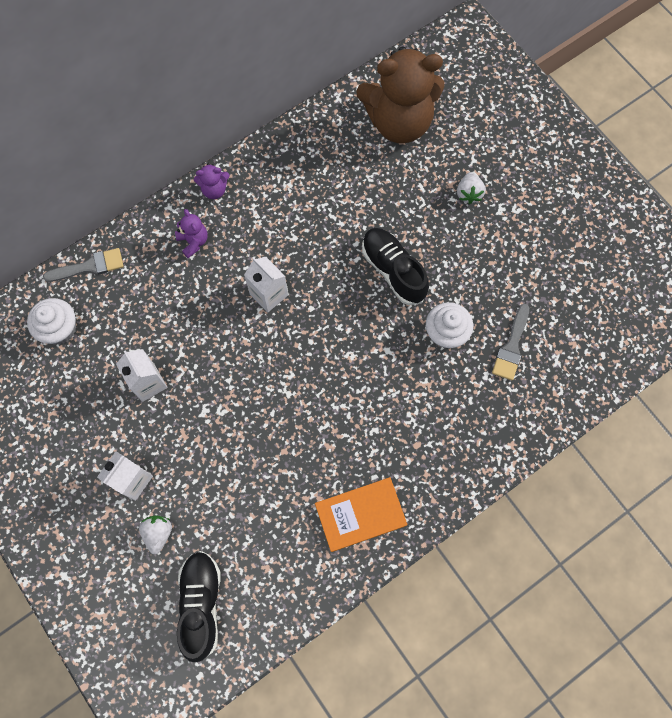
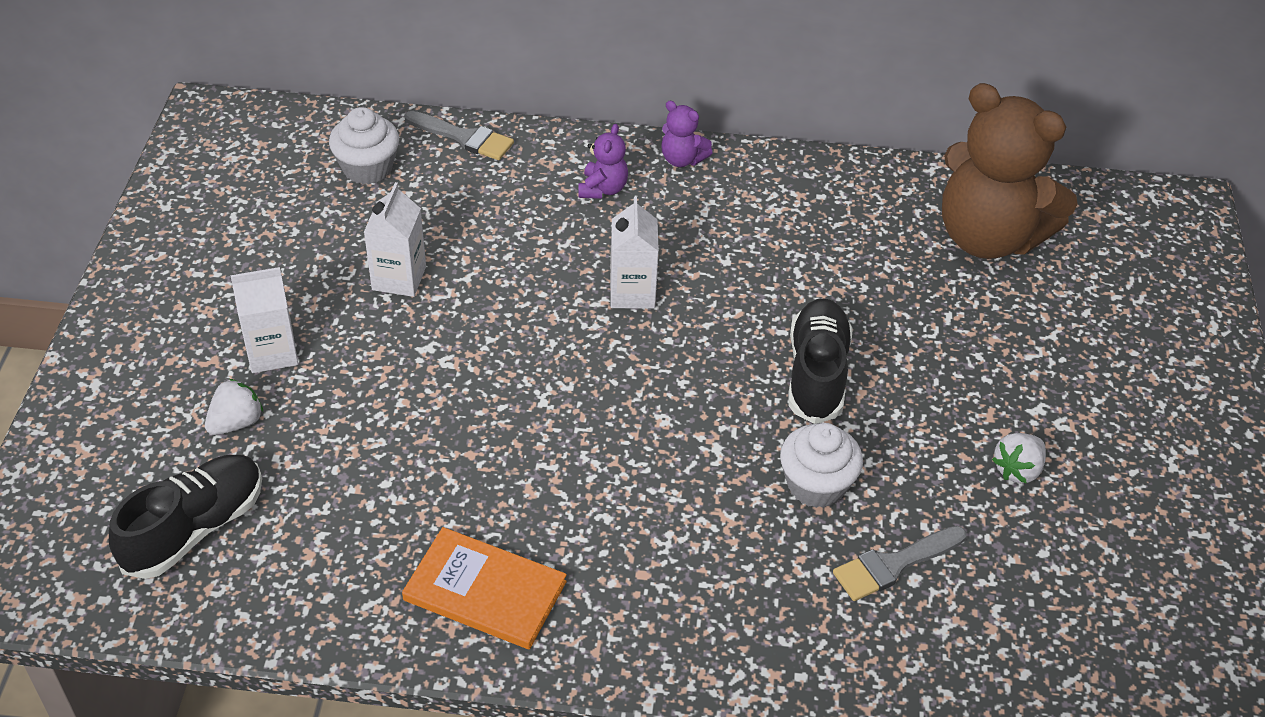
camera: 40 degrees right, 25 degrees down
(468, 193) = (1008, 364): white strawberry -> white strawberry (1017, 470)

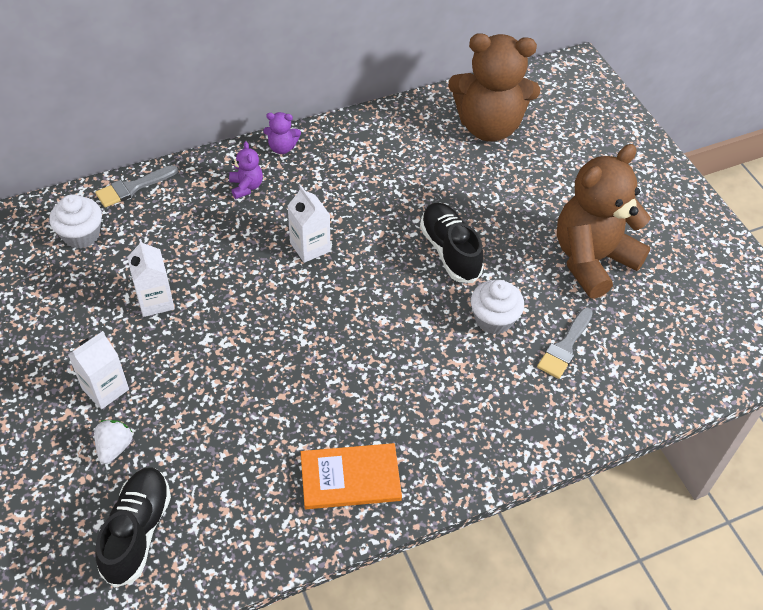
camera: 30 degrees left, 5 degrees up
(464, 137) = (132, 188): grey brush -> grey brush turned 150 degrees clockwise
(1017, 470) = (592, 260): white strawberry -> brown teddy bear

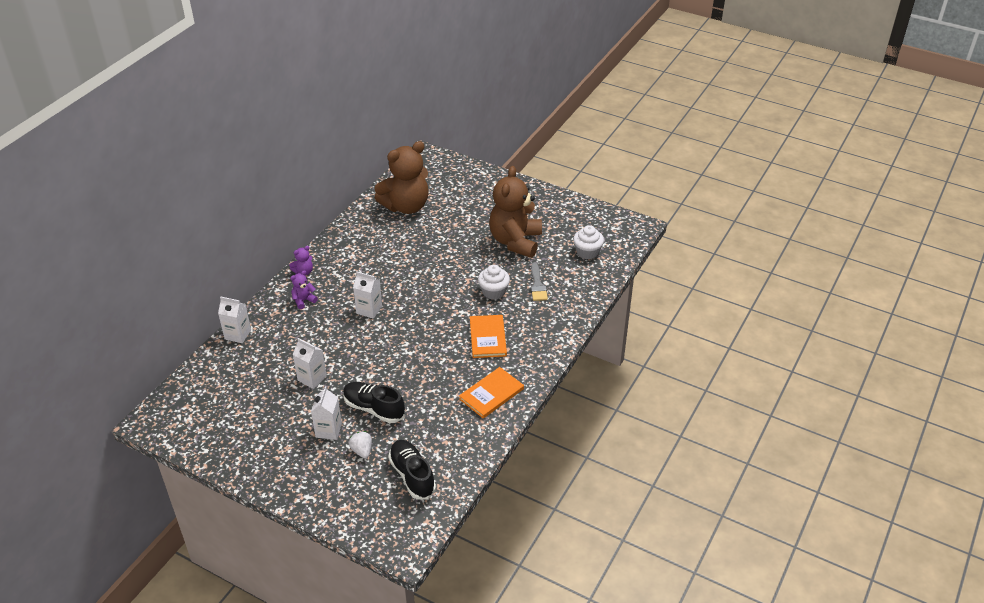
camera: 35 degrees left, 10 degrees down
(81, 235) = (233, 372): white cupcake -> white cupcake (587, 252)
(132, 188) = (238, 334): grey brush -> white carton
(246, 187) = (304, 300): purple teddy bear -> purple teddy bear turned 75 degrees counterclockwise
(423, 385) = (487, 338): none -> orange book
(450, 251) = (443, 274): black shoe -> black shoe (374, 409)

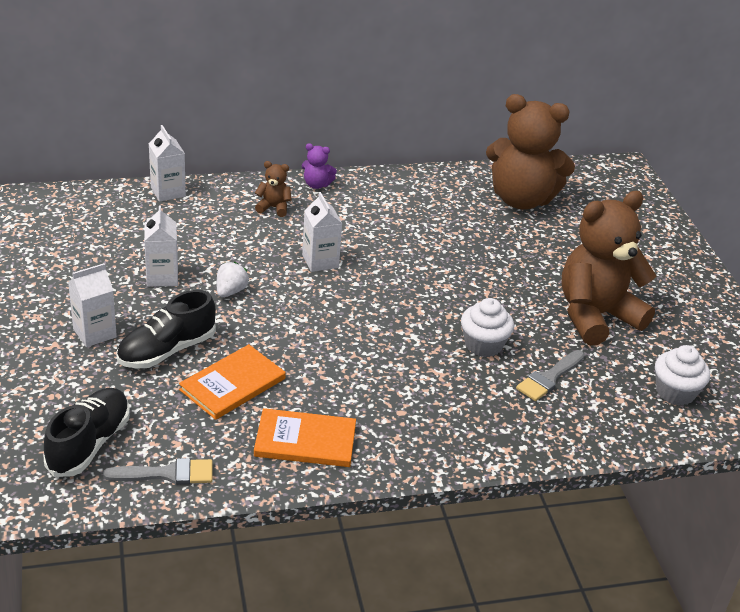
camera: 45 degrees right, 5 degrees down
(304, 300) = (274, 208): purple teddy bear -> brown teddy bear
(362, 450) = (89, 377): white strawberry -> white strawberry (230, 291)
(374, 409) = (167, 350): black shoe -> black shoe turned 120 degrees counterclockwise
(463, 457) = (167, 474): none -> grey brush
(487, 338) = (398, 383): orange book -> orange book (232, 384)

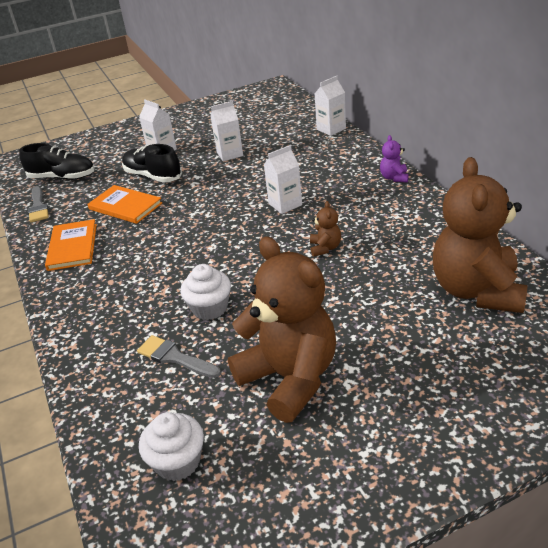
camera: 85 degrees right, 0 degrees up
(230, 291) = (226, 180): white strawberry -> none
(274, 208) = (344, 169): brown teddy bear -> brown teddy bear (325, 248)

